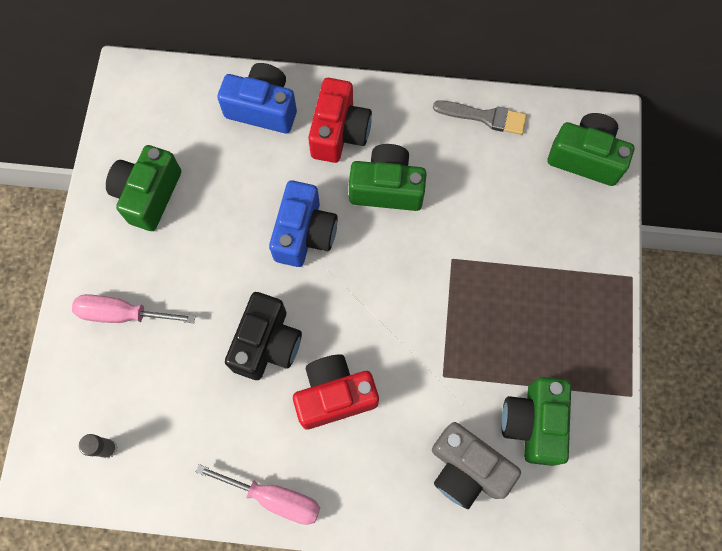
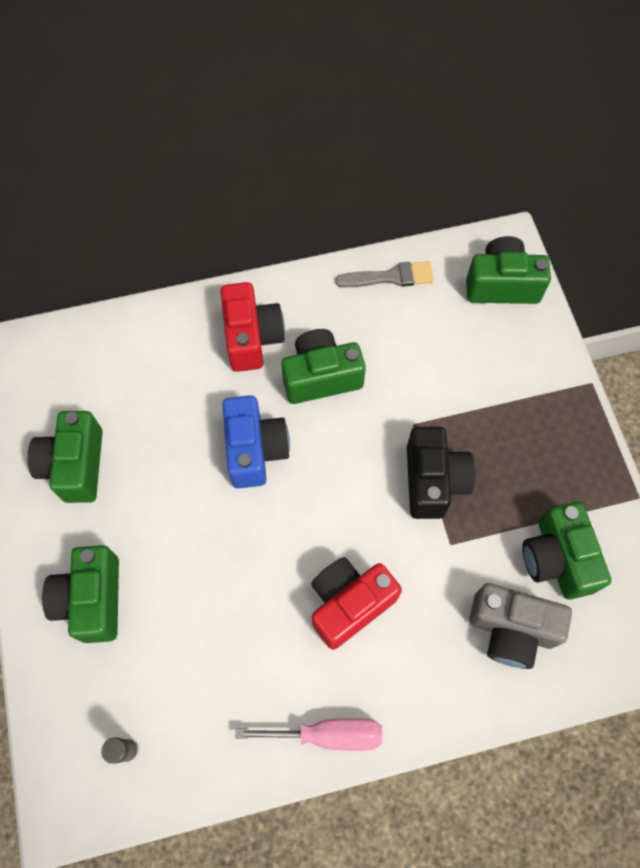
camera: 20 degrees left, 5 degrees down
(122, 314) = (92, 599): pink screwdriver -> green camera
(263, 108) = (164, 339): blue camera -> none
(267, 344) = (259, 576): black camera -> black camera (433, 481)

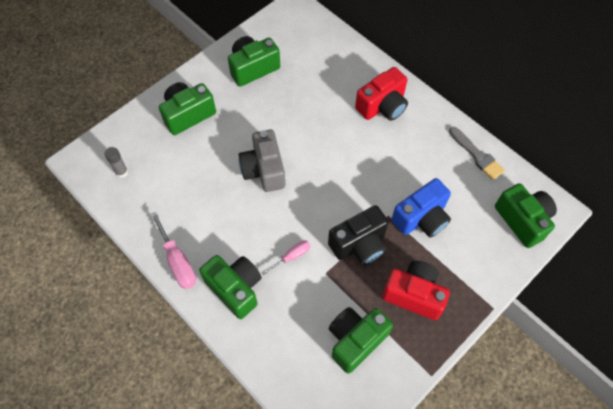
camera: 60 degrees right, 5 degrees down
(255, 450) = (316, 143): blue camera -> blue camera (421, 218)
(321, 376) = (383, 152): green camera -> green camera (235, 288)
(349, 603) = (256, 236): red camera -> red camera (414, 294)
(405, 574) = (292, 256): none -> pink screwdriver
(511, 629) = (293, 333): grey camera -> grey camera (264, 170)

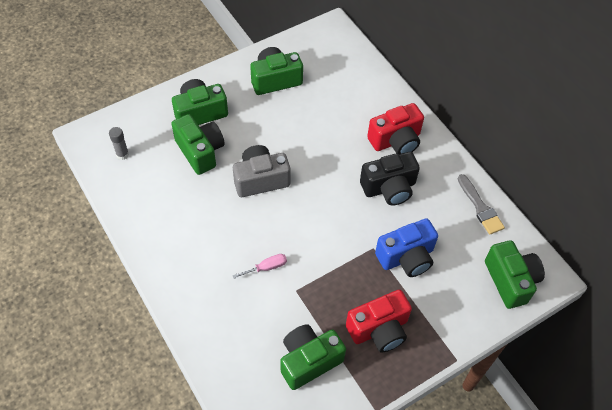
camera: 10 degrees right, 5 degrees down
(178, 262) = (154, 249): pink screwdriver -> none
(235, 288) = (203, 286): green camera -> green camera (200, 151)
(264, 170) = (260, 179): grey camera -> grey camera turned 75 degrees clockwise
(359, 244) = (337, 270): black camera -> black camera (389, 188)
(414, 294) = (379, 329): red camera -> red camera turned 120 degrees clockwise

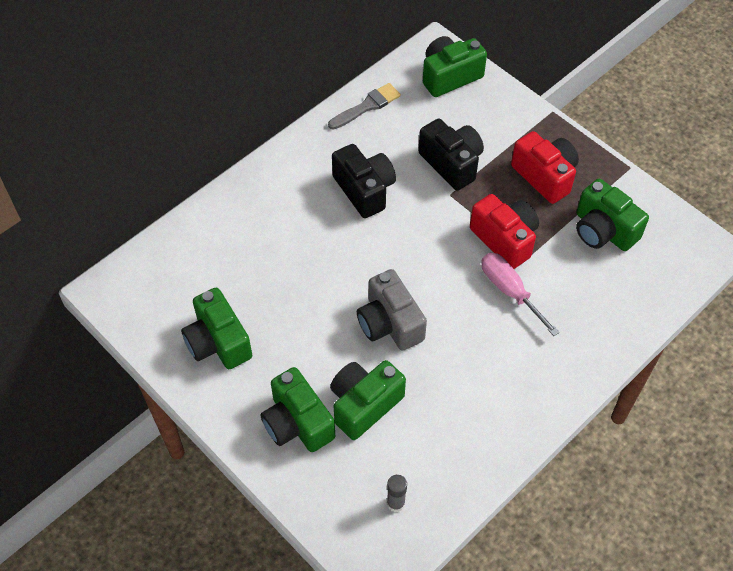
camera: 100 degrees left, 0 degrees up
(266, 267) = (510, 291): pink screwdriver -> pink screwdriver, size x1.62
(396, 141) = (292, 192): red camera -> red camera (505, 239)
(406, 257) = (451, 163): blue camera -> black camera

